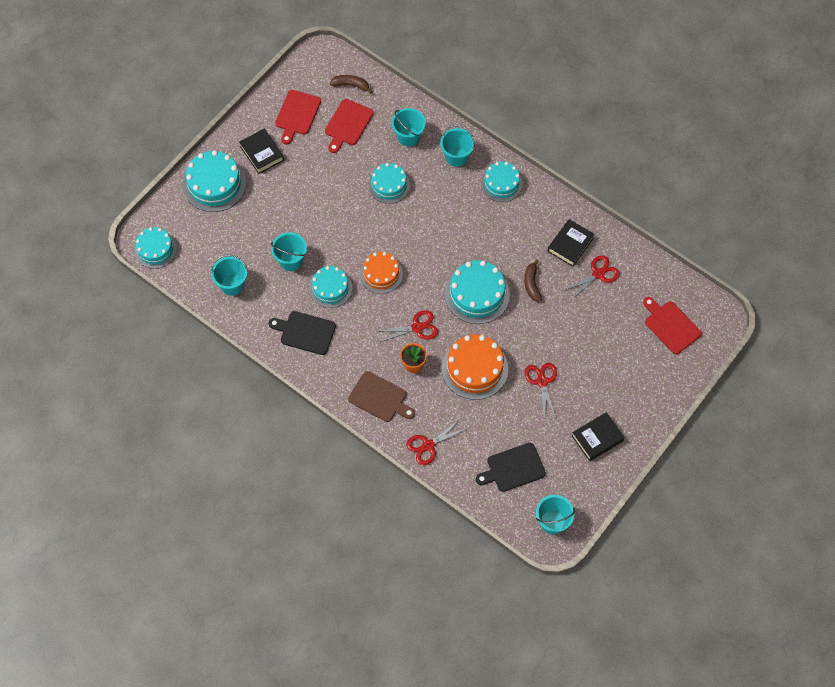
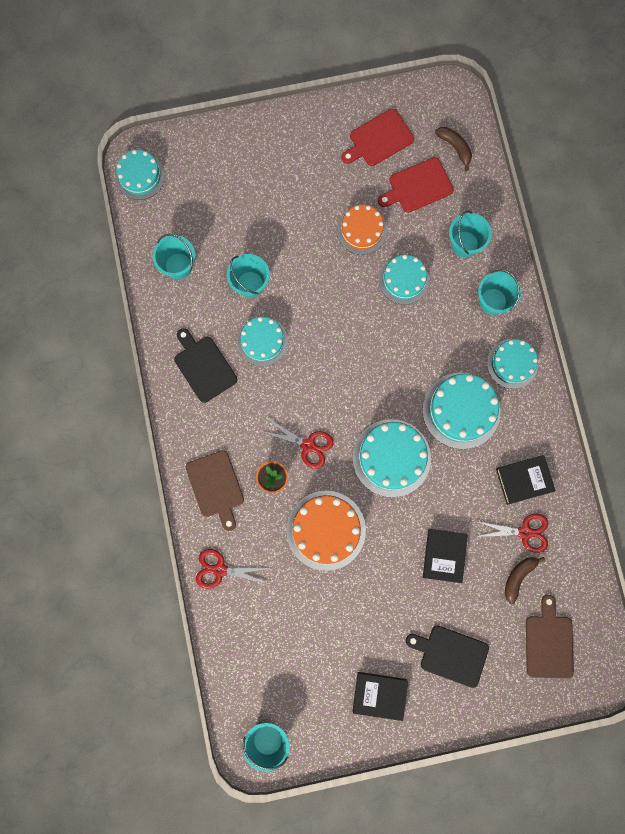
camera: 40 degrees right, 15 degrees up
(214, 184) = (245, 152): turquoise cake -> turquoise cake (461, 410)
(262, 153) = (313, 154): black book -> black book (444, 556)
(381, 274) = (320, 364): orange cake -> orange cake (361, 230)
(513, 468) = (277, 657): black cutting board -> black cutting board (450, 654)
(532, 284) = (452, 490): brown banana -> brown banana (518, 577)
(542, 382) = (377, 595): red scissors -> none
(670, 325) = (549, 642): red cutting board -> brown cutting board

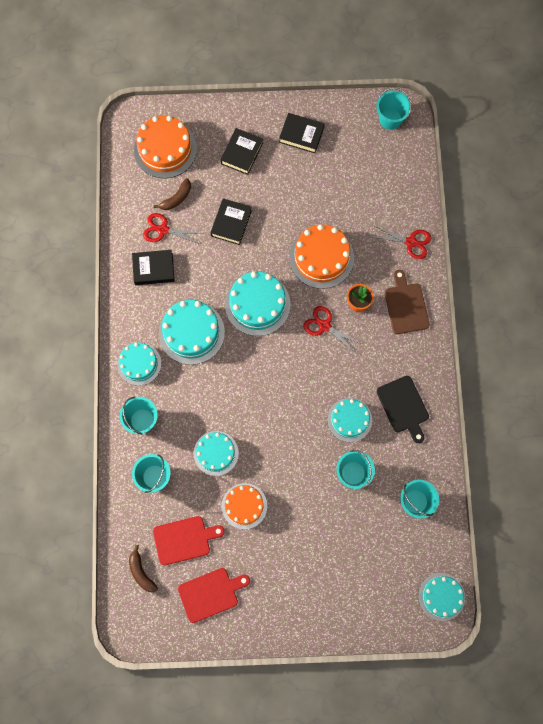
camera: 170 degrees left, 5 degrees down
(450, 654) = (241, 153): black cutting board -> black book
(549, 642) = (165, 149): brown cutting board -> orange cake

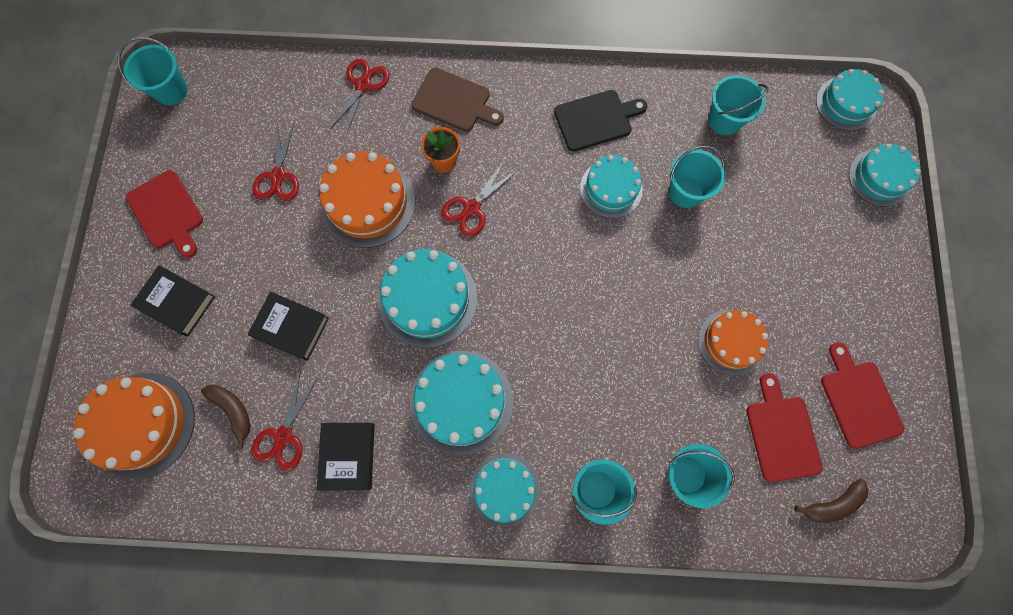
camera: 85 degrees left, 0 degrees up
(216, 453) = (652, 377): turquoise cake -> turquoise cake (880, 177)
(301, 135) = (167, 212): black book -> red cutting board
(334, 198) = (278, 176): none -> red scissors
(406, 306) = (454, 101): brown cutting board -> brown cutting board turned 150 degrees counterclockwise

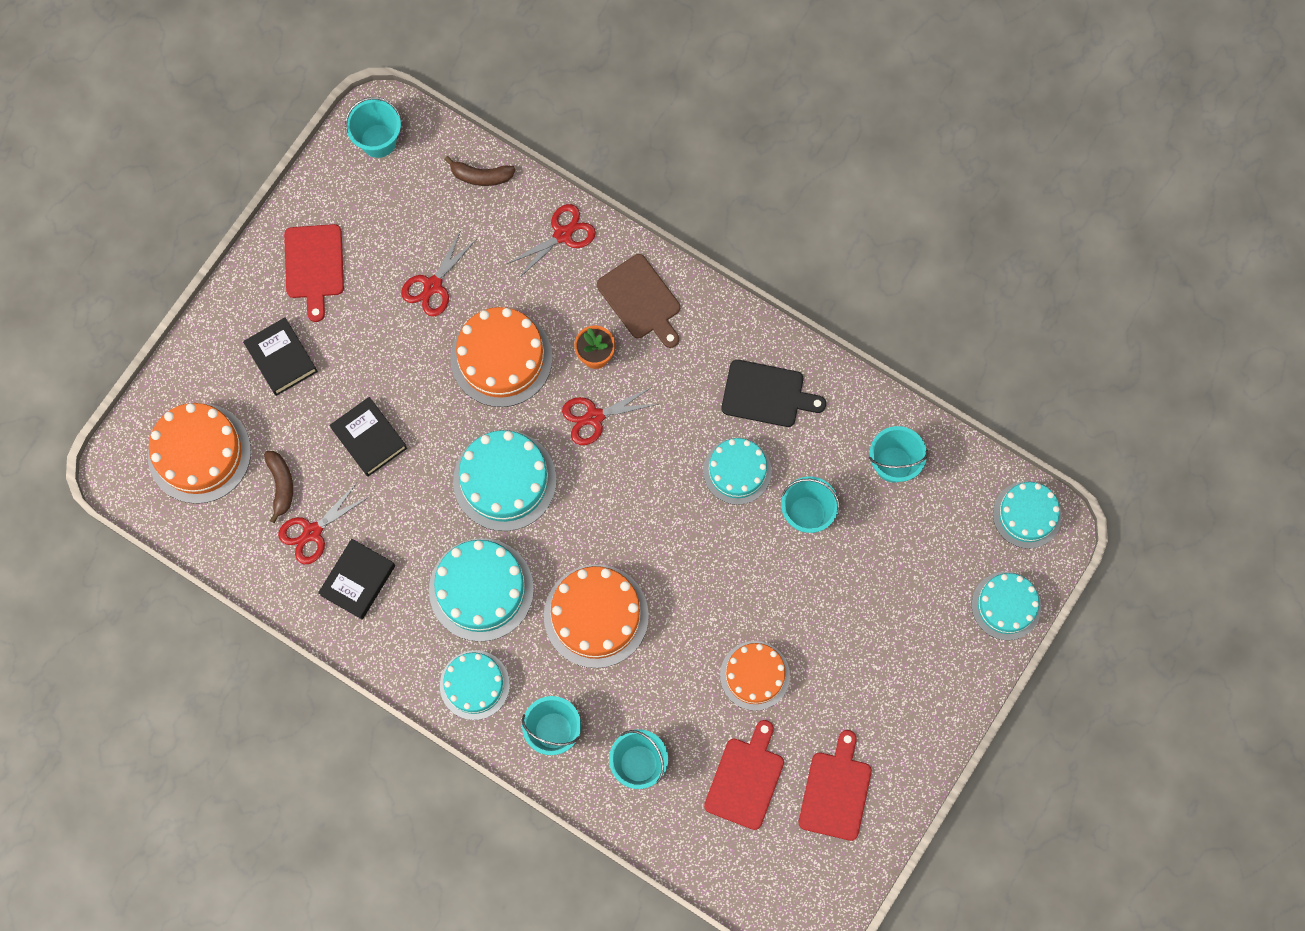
camera: 30 degrees right, 0 degrees up
(571, 368) = (596, 616): none -> orange cake
(832, 503) = (749, 861): brown banana -> brown banana (481, 176)

